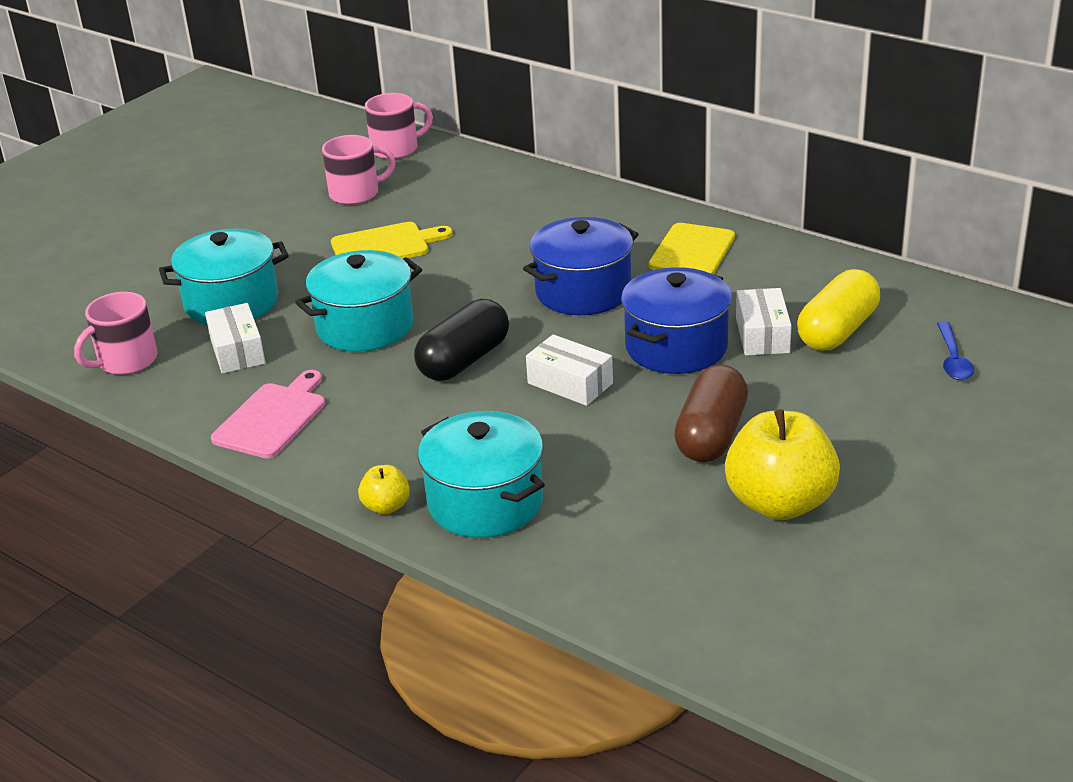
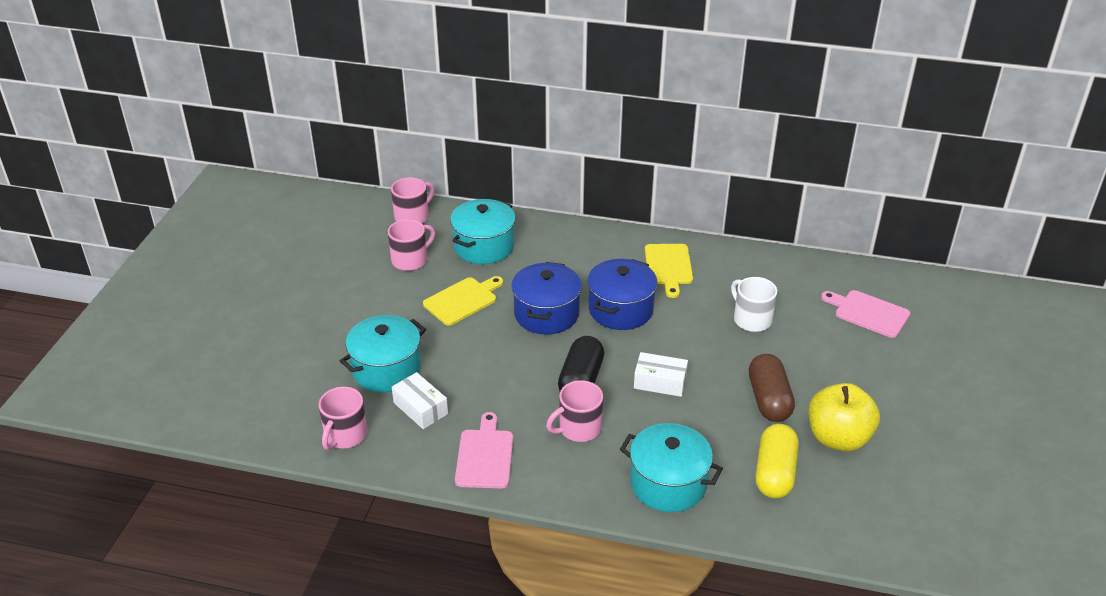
camera: 25 degrees left, 5 degrees up
(365, 326) = (496, 368): turquoise pot -> turquoise pot (484, 246)
(386, 506) = (609, 503): yellow apple -> none
(416, 413) = (578, 428): none -> pink mug
(676, 347) = (706, 340): blue pot -> blue pot (546, 314)
(762, 335) = (751, 319): white box -> white mug
(837, 331) = (792, 307): yellow capsule -> yellow capsule (775, 473)
(953, 359) = (868, 313): blue spoon -> pink cutting board

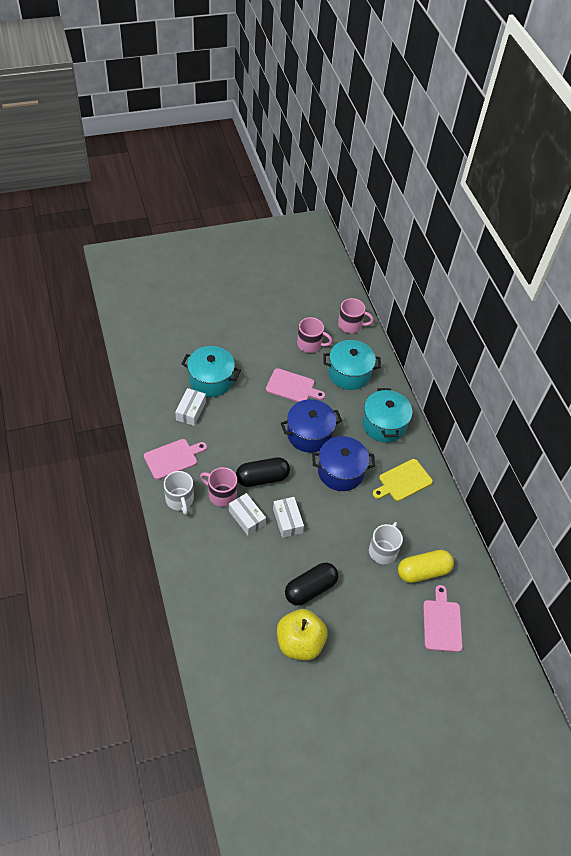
camera: 55 degrees right, 15 degrees up
(345, 435) = (150, 388): pink mug -> none
(462, 300) = (292, 387): yellow cutting board -> pink cutting board
(558, 473) = (180, 500): none -> white mug
(631, 417) = (247, 518): none -> white box
(668, 483) = (204, 559): turquoise pot -> turquoise pot (384, 424)
(769, 400) = (310, 589): brown capsule -> black capsule
(775, 473) = (246, 615): yellow capsule -> yellow capsule (423, 571)

